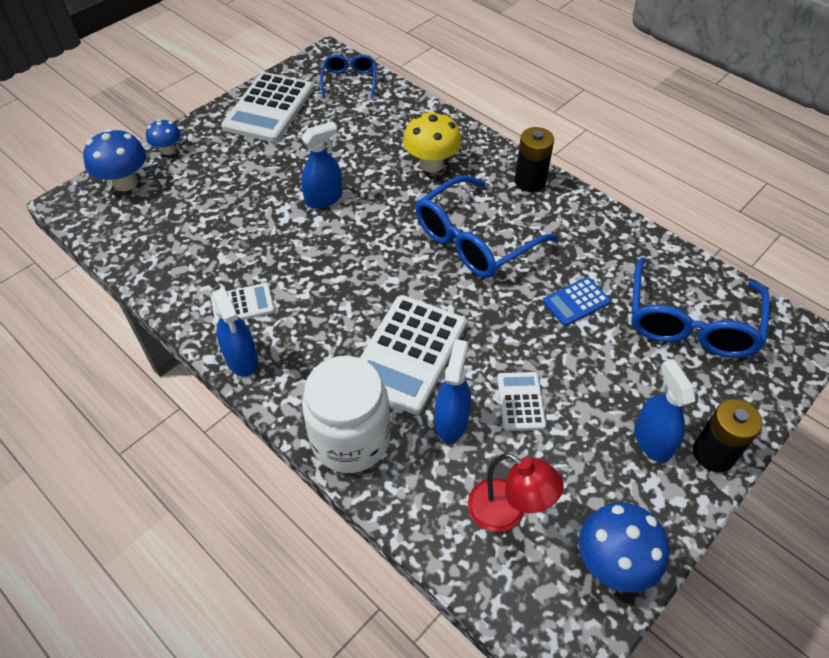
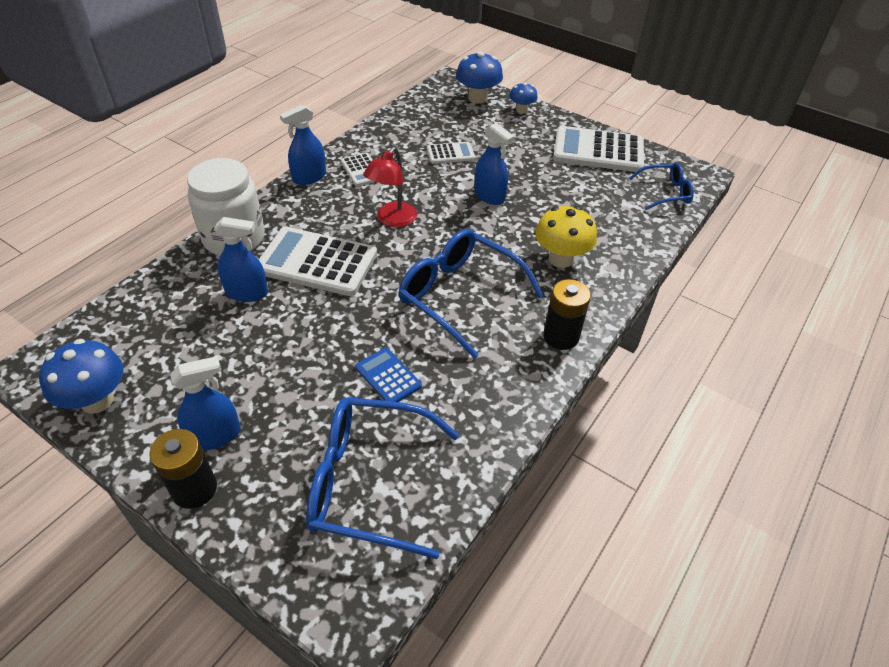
camera: 80 degrees right, 5 degrees down
(507, 512) = (156, 330): red lamp -> red lamp (392, 220)
(520, 401) = (265, 336): white calculator -> white calculator (450, 153)

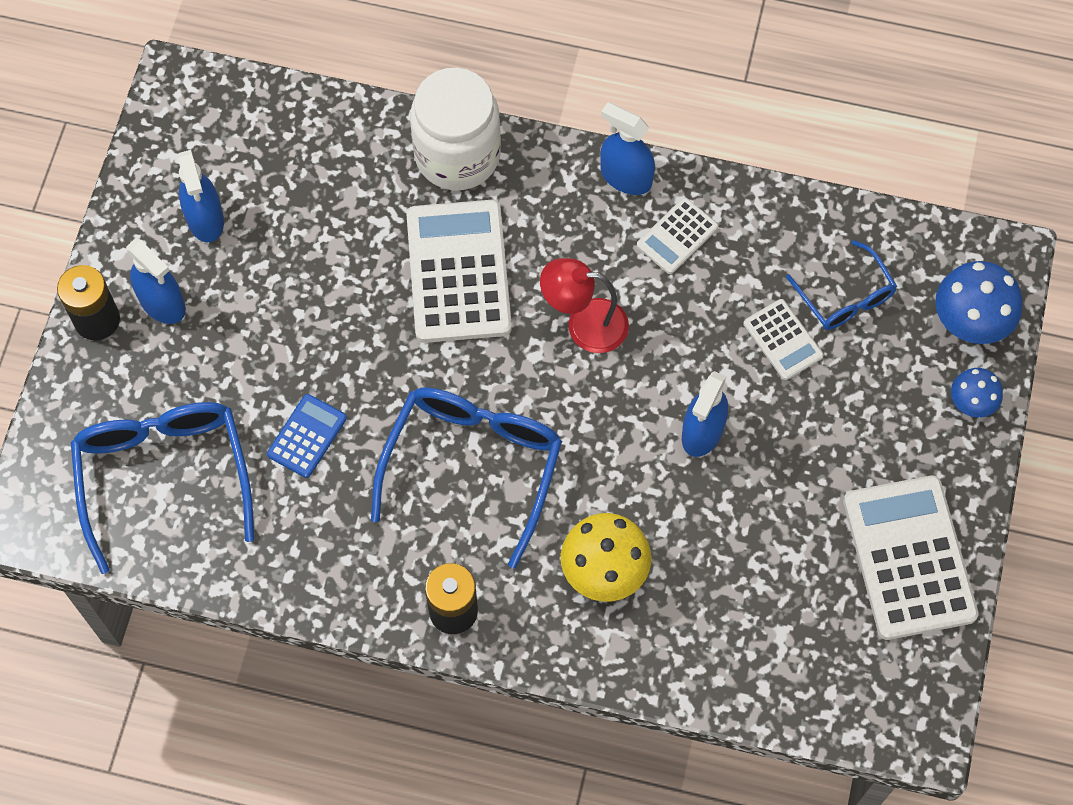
camera: 70 degrees right, 20 degrees up
(97, 400) = (161, 168): blue mushroom -> none
(247, 293) = (371, 222): blue spray bottle -> blue spray bottle (205, 219)
(665, 192) = (841, 687): blue glasses -> blue glasses (845, 297)

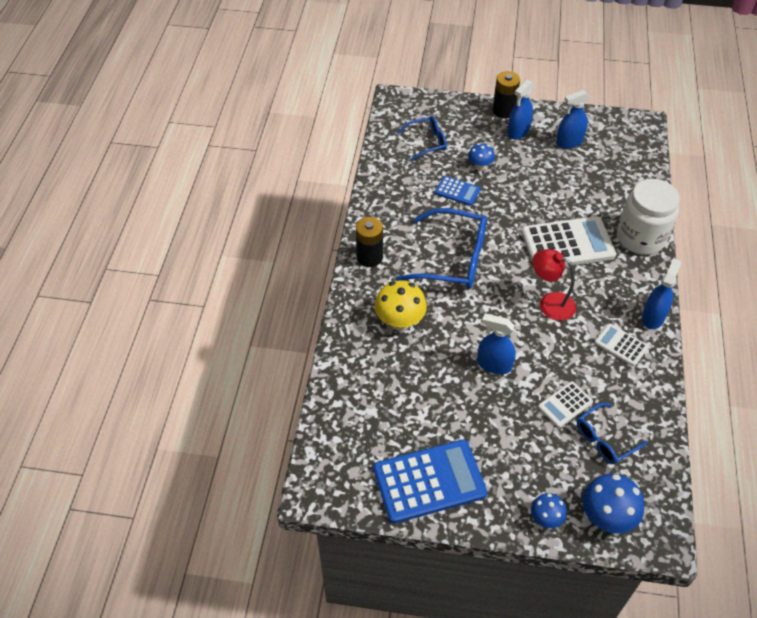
camera: 85 degrees right, 15 degrees down
(164, 475) = (427, 142): blue glasses -> blue glasses, size x0.56
(247, 387) = (480, 166): none -> blue mushroom
(584, 324) = (550, 303): red lamp -> red lamp turned 60 degrees counterclockwise
(908, 558) = (429, 481): white calculator -> blue calculator

